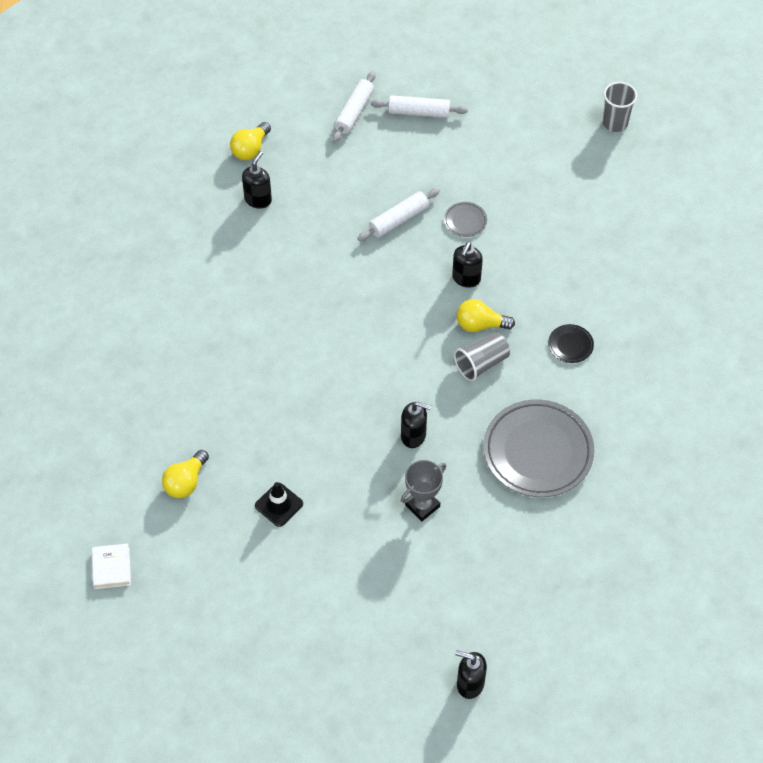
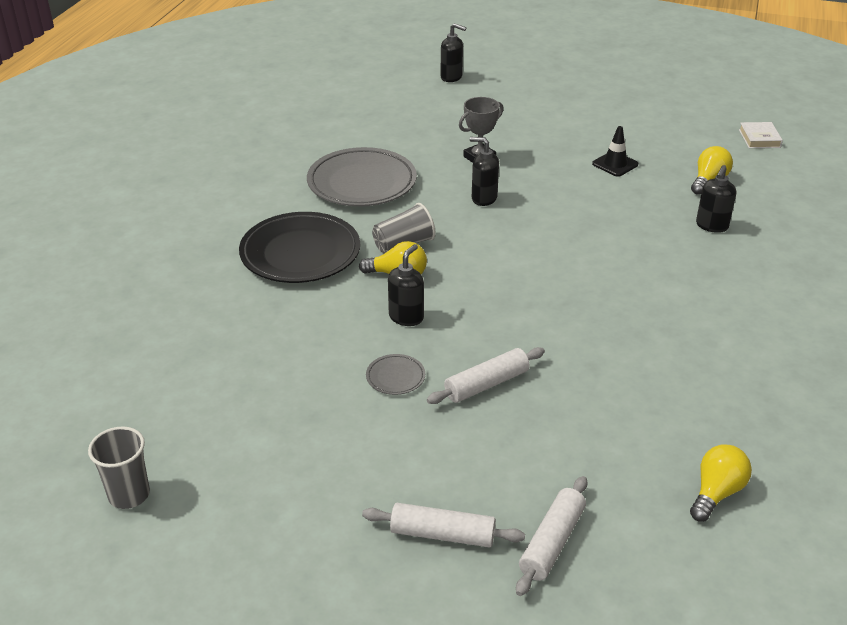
camera: 175 degrees left, 20 degrees down
(258, 199) = (689, 421): black soap dispenser -> black soap dispenser (711, 226)
(570, 345) = (300, 253): black plate -> black plate, size x2.34

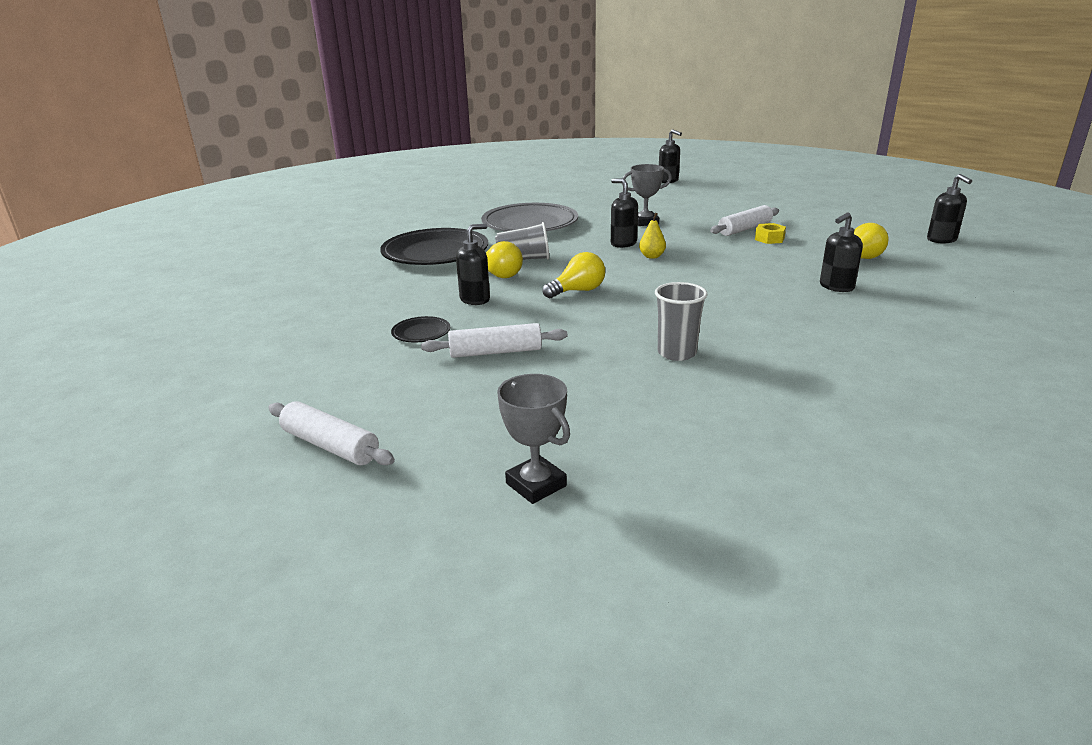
camera: 25 degrees right, 10 degrees down
(129, 495) = (130, 360): grey cup -> grey cup (676, 353)
(395, 377) = (421, 333): grey plate -> black plate
(526, 214) = (652, 256): none -> yellow pear
(552, 542) = (426, 479): white rolling pin -> white rolling pin (745, 229)
(615, 164) = (769, 239): black traffic cone -> yellow nut
(637, 520) = (536, 484): none -> grey trophy
(716, 493) = (651, 484): yellow light bulb -> yellow light bulb (578, 291)
(759, 138) = (941, 240): white book -> black soap dispenser

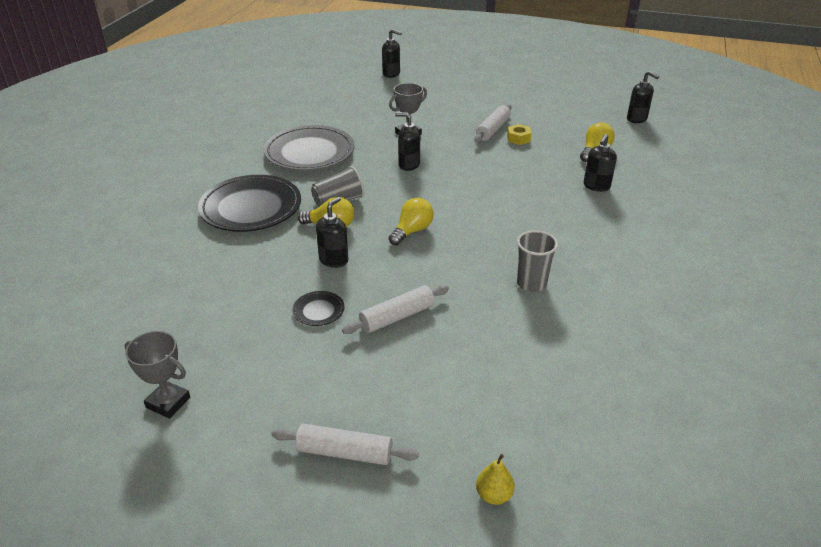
camera: 25 degrees left, 10 degrees up
(536, 484) = (523, 439): grey trophy -> grey trophy (168, 402)
(652, 256) = (442, 177): yellow pear -> yellow pear (494, 495)

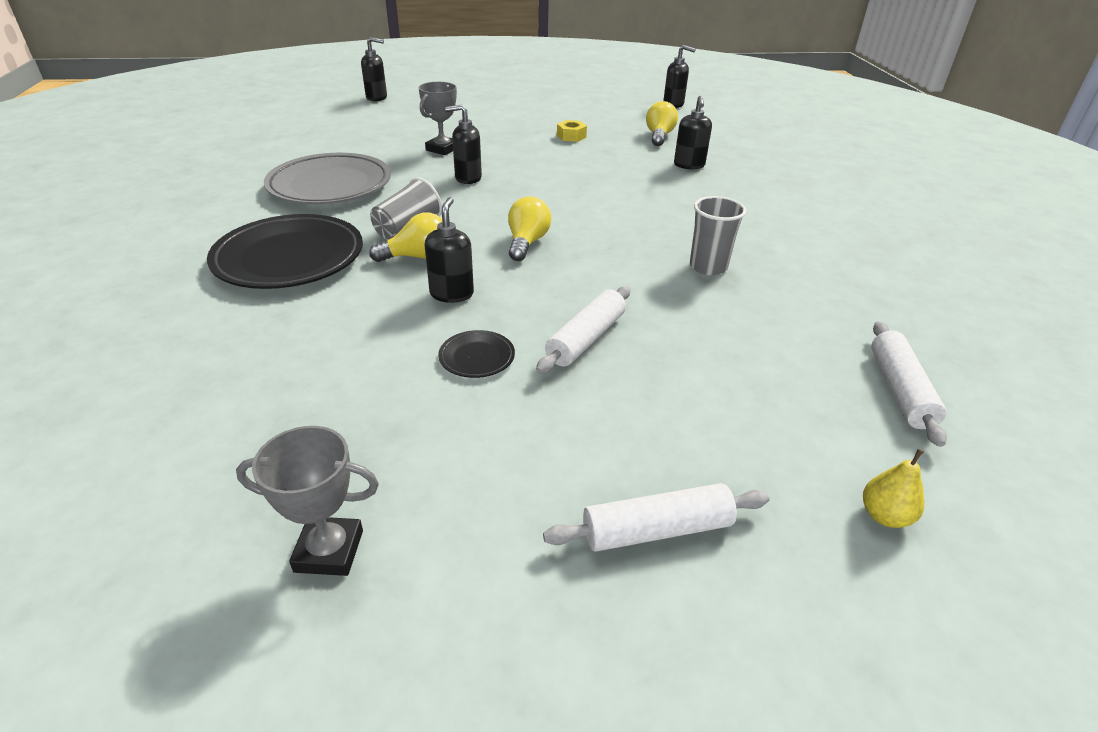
camera: 25 degrees left, 0 degrees up
(493, 129) = (536, 132): white rolling pin -> white rolling pin (900, 390)

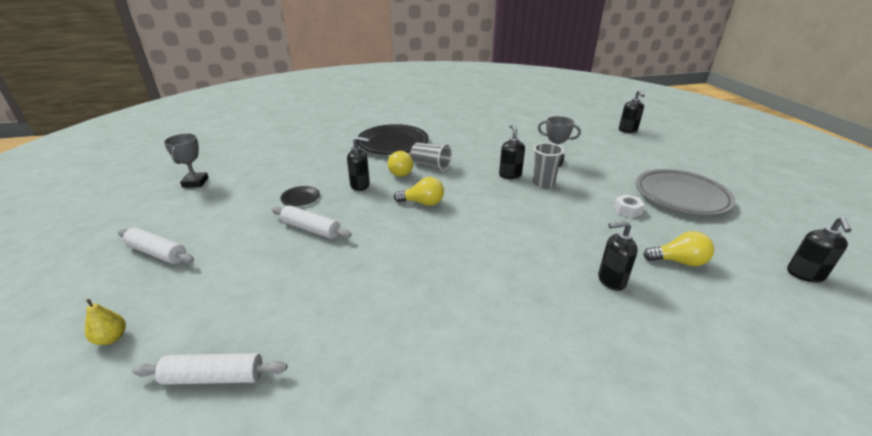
camera: 85 degrees right, 5 degrees down
(330, 186) = (476, 139): grey plate -> grey plate (681, 196)
(571, 136) = (627, 210): yellow nut -> white nut
(657, 530) = (157, 253): white rolling pin -> white rolling pin turned 45 degrees counterclockwise
(708, 267) = (400, 282): grey cup -> grey cup (543, 183)

